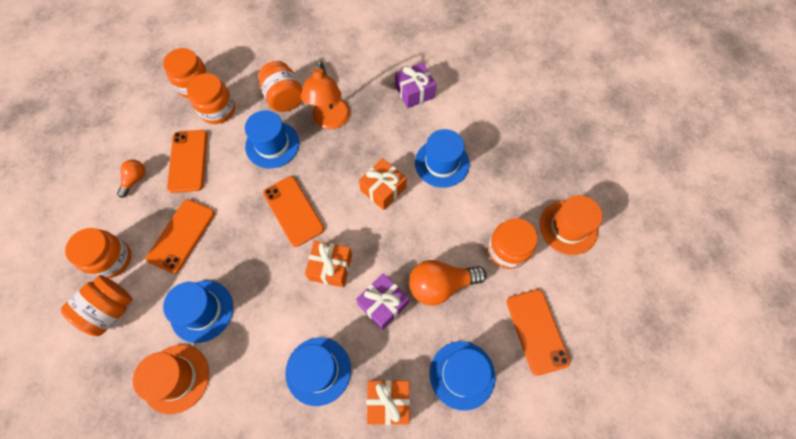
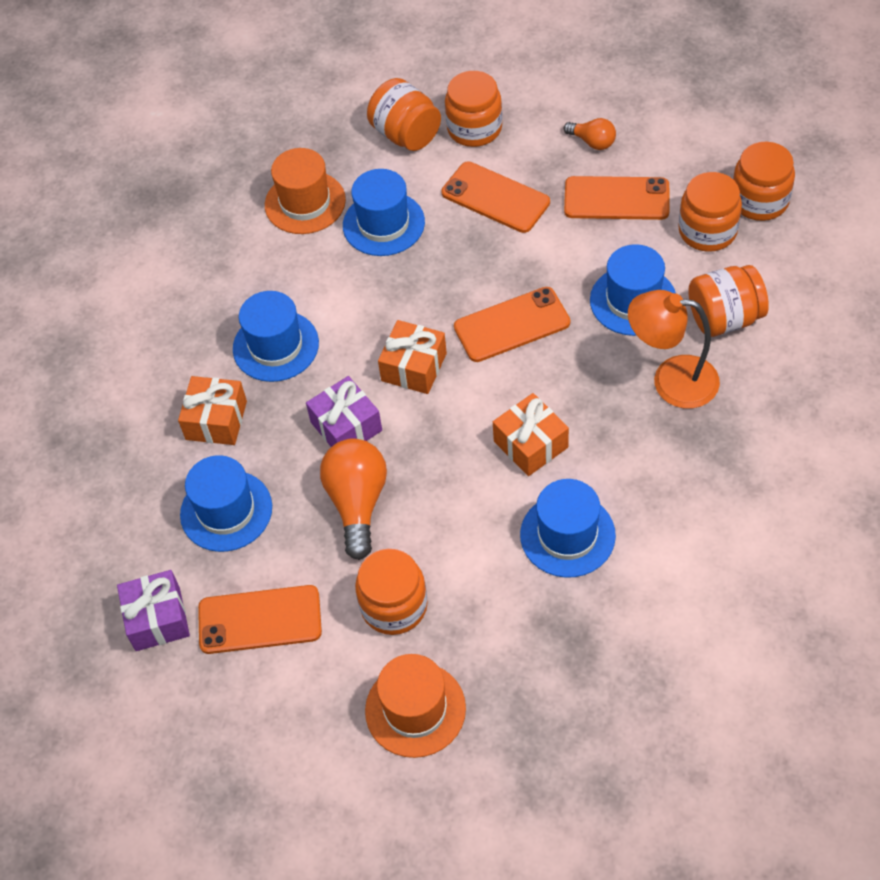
camera: 105 degrees right, 10 degrees down
(414, 92) = (723, 512): purple gift -> purple gift (158, 619)

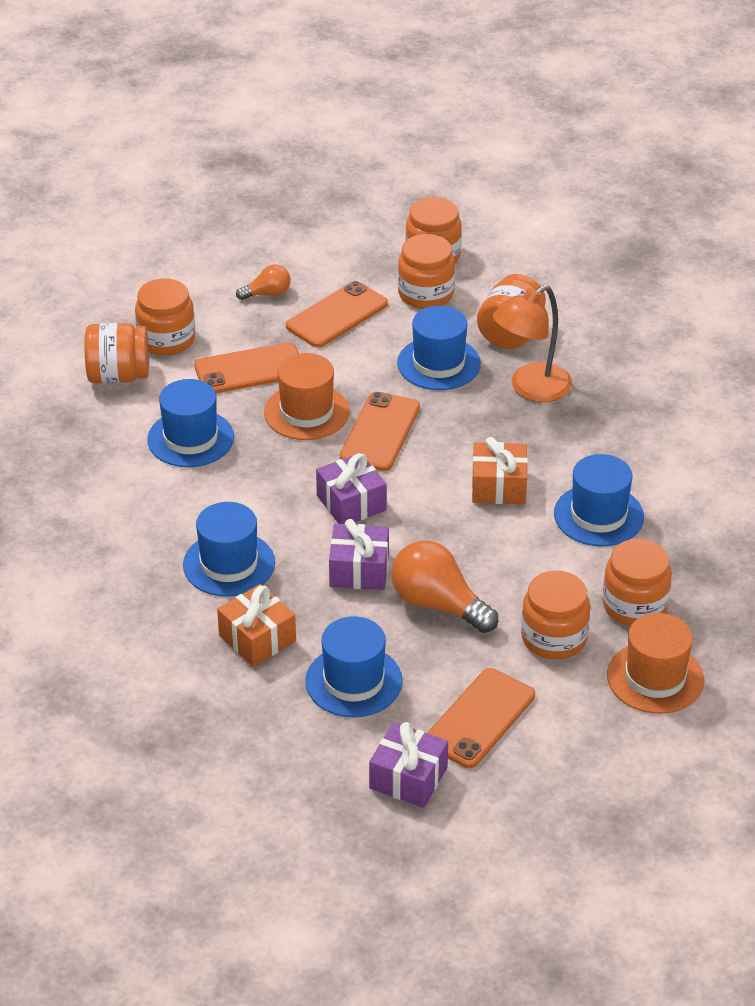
camera: 55 degrees left, 15 degrees down
(305, 202) = (106, 467): orange hat -> orange hat (306, 412)
(414, 367) = (351, 503): orange gift -> purple gift
(485, 636) = (634, 605): none -> orange jar

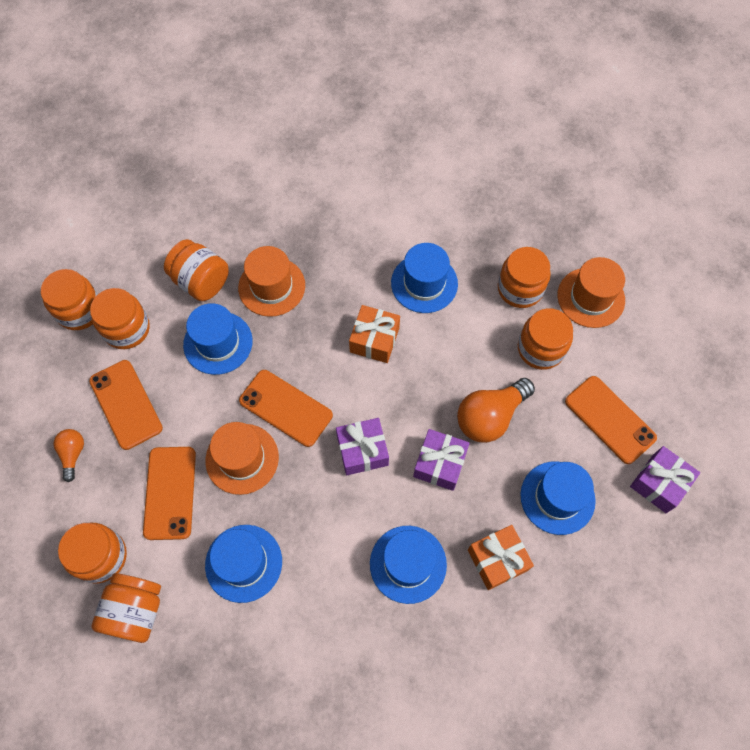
camera: 75 degrees left, 25 degrees up
(531, 389) = (271, 286): orange lamp -> orange hat

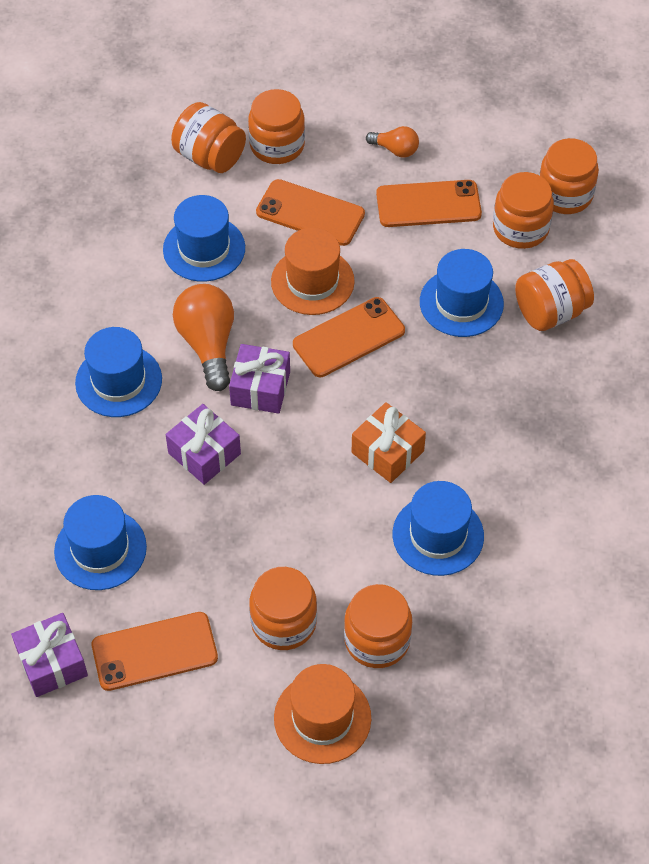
camera: 115 degrees right, 10 degrees down
(271, 286) = (510, 376): orange hat -> none
(490, 417) = (229, 527): orange light bulb -> orange light bulb (208, 344)
(497, 560) = (73, 461): orange gift -> none

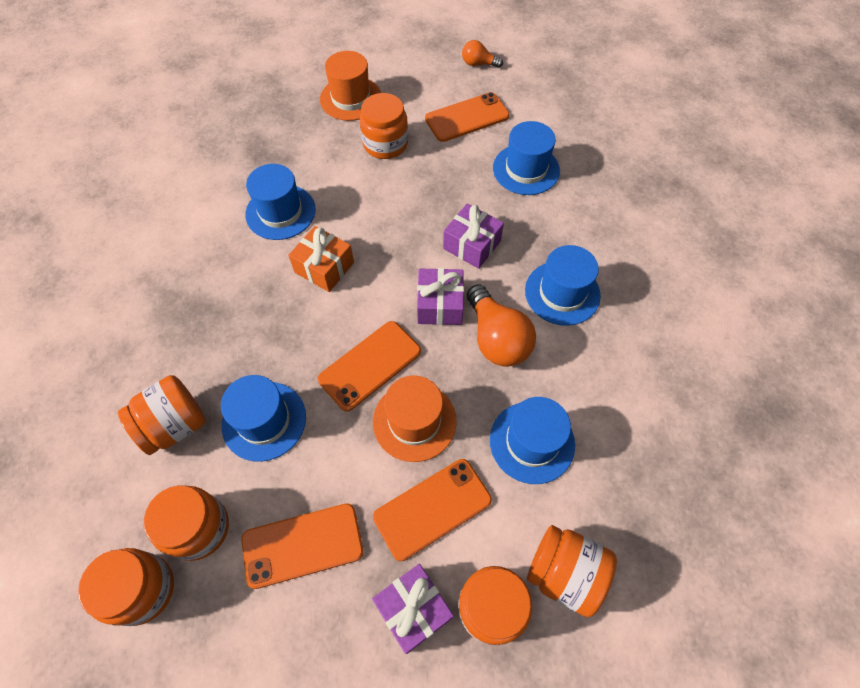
camera: 170 degrees right, 5 degrees up
(52, 663) = (530, 103): purple gift -> purple gift (413, 609)
(310, 213) = (432, 508): orange phone -> orange phone turned 45 degrees counterclockwise
(377, 640) = (320, 142): orange jar -> none
(395, 150) = (347, 627): orange light bulb -> orange light bulb (478, 64)

